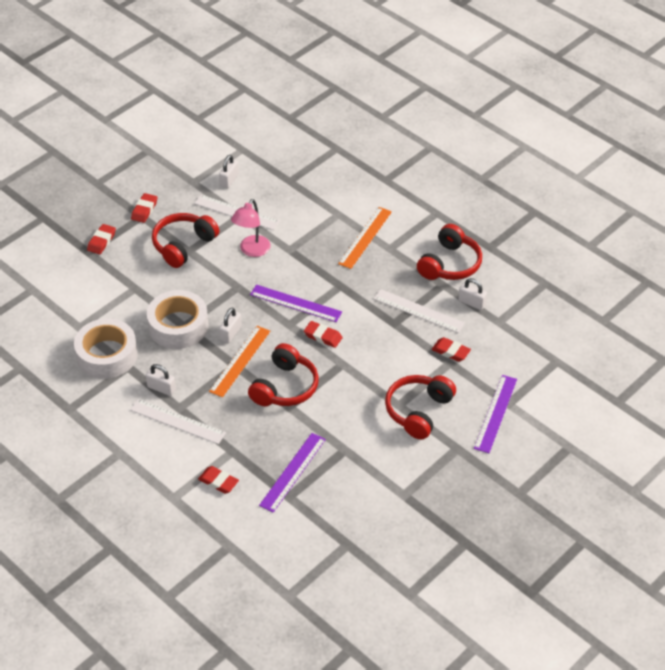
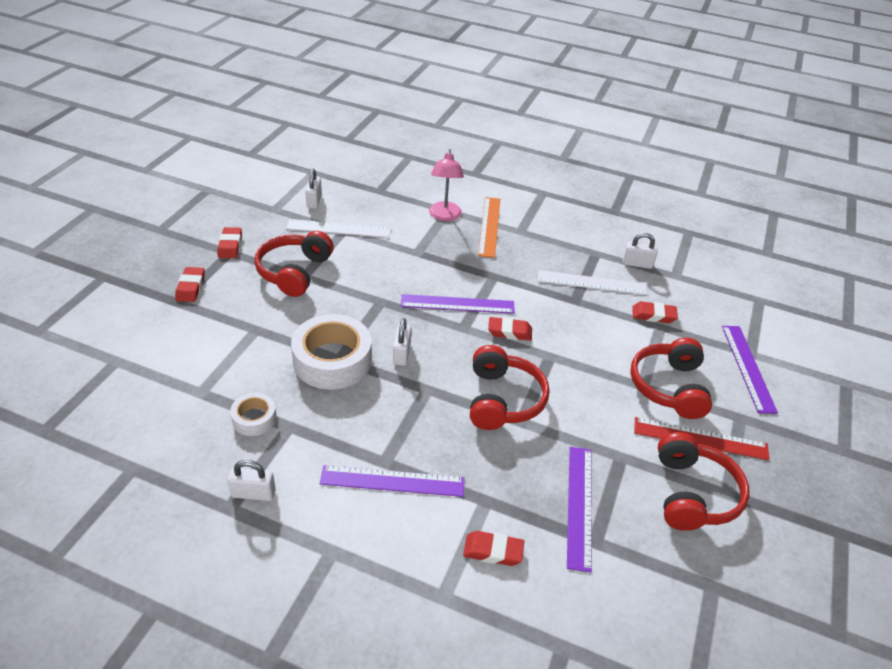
camera: 25 degrees left, 5 degrees down
(107, 355) = (254, 419): white tape -> white tape, size x0.51
(161, 388) = (349, 442): white padlock -> white padlock (253, 493)
(177, 421) = (392, 481): white ruler -> purple ruler
(240, 361) = (431, 382): orange ruler -> none
(252, 251) = (377, 262): pink lamp -> pink lamp (444, 216)
(413, 454) = (700, 439): none -> red ruler
(450, 264) = (589, 233): red headphones -> red headphones (693, 494)

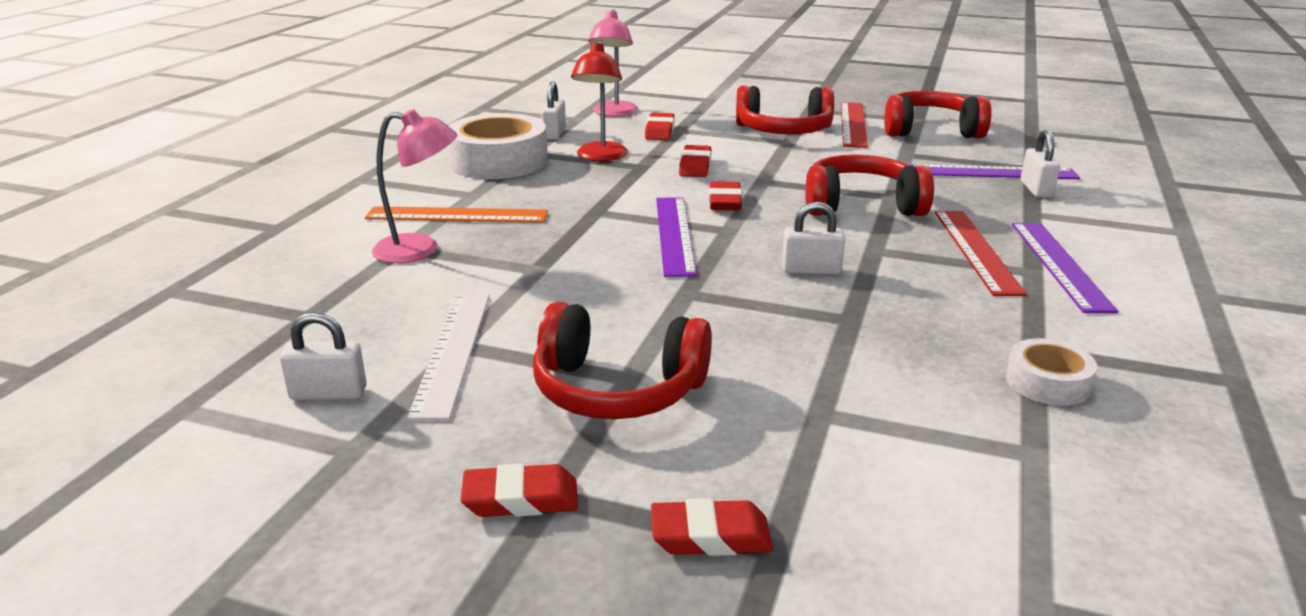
camera: 90 degrees left, 15 degrees down
(253, 493) = (1190, 363): white padlock -> white padlock (1036, 189)
(332, 360) = (860, 324): white tape -> white tape (498, 161)
(420, 441) = (976, 250): none -> red ruler
(493, 551) = (1097, 209): red eraser -> red eraser (695, 166)
(591, 283) = (601, 157): white ruler -> red lamp
(694, 295) = (614, 113): none -> pink lamp
(748, 367) = (733, 102): purple ruler -> none

